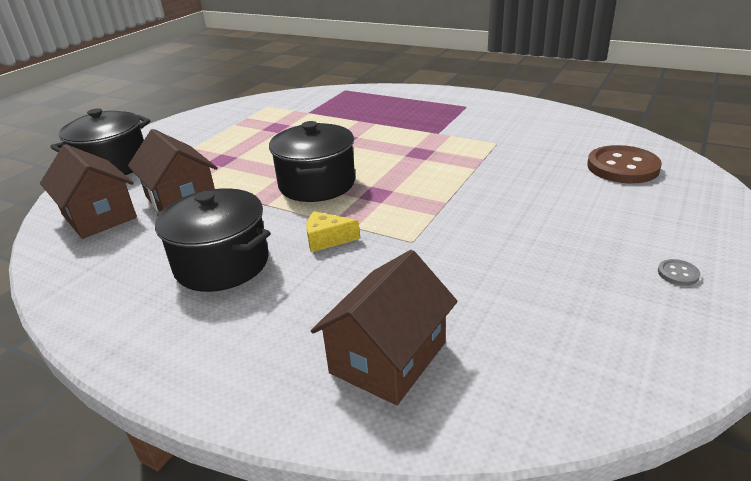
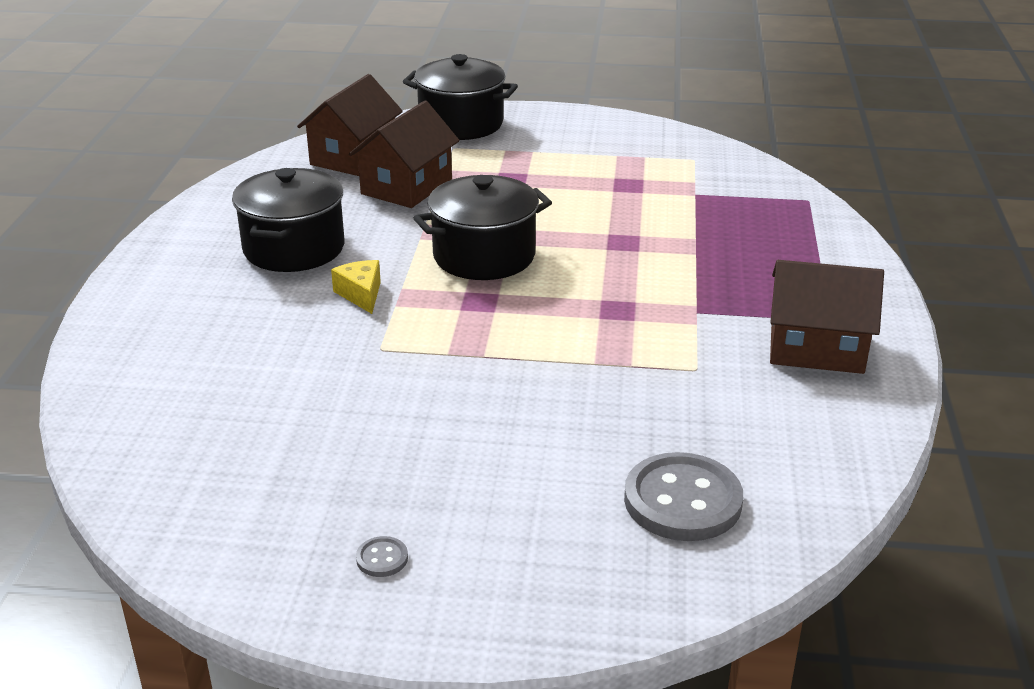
camera: 65 degrees right, 0 degrees up
(388, 357) = (175, 375): brown house -> brown house (816, 348)
(622, 167) = (682, 501): brown button -> grey button

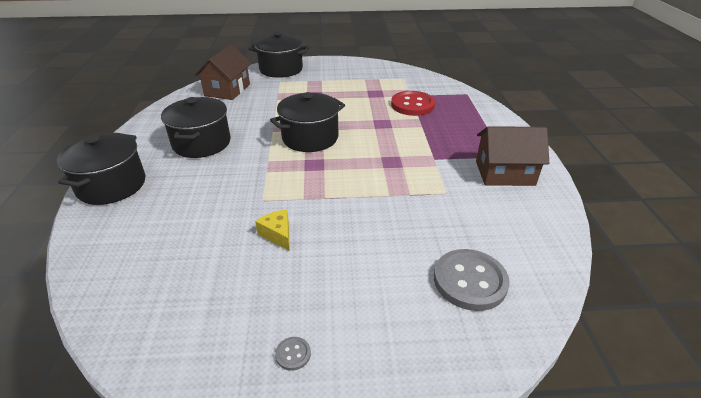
camera: 10 degrees left, 5 degrees up
(141, 303) = (112, 185): none -> black pot
(361, 294) = (245, 167): yellow cheese -> yellow cheese (277, 234)
(406, 186) = (259, 103): brown house -> none
(692, 213) = (412, 105): none -> red button

